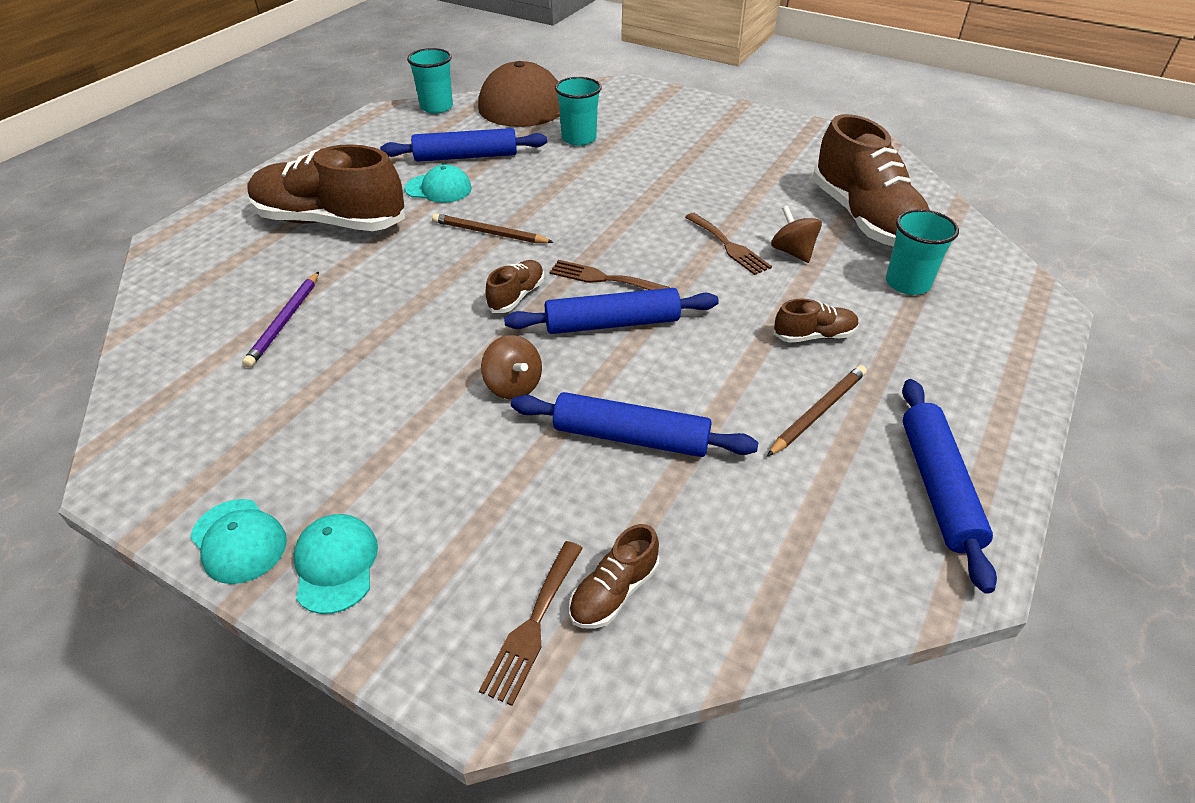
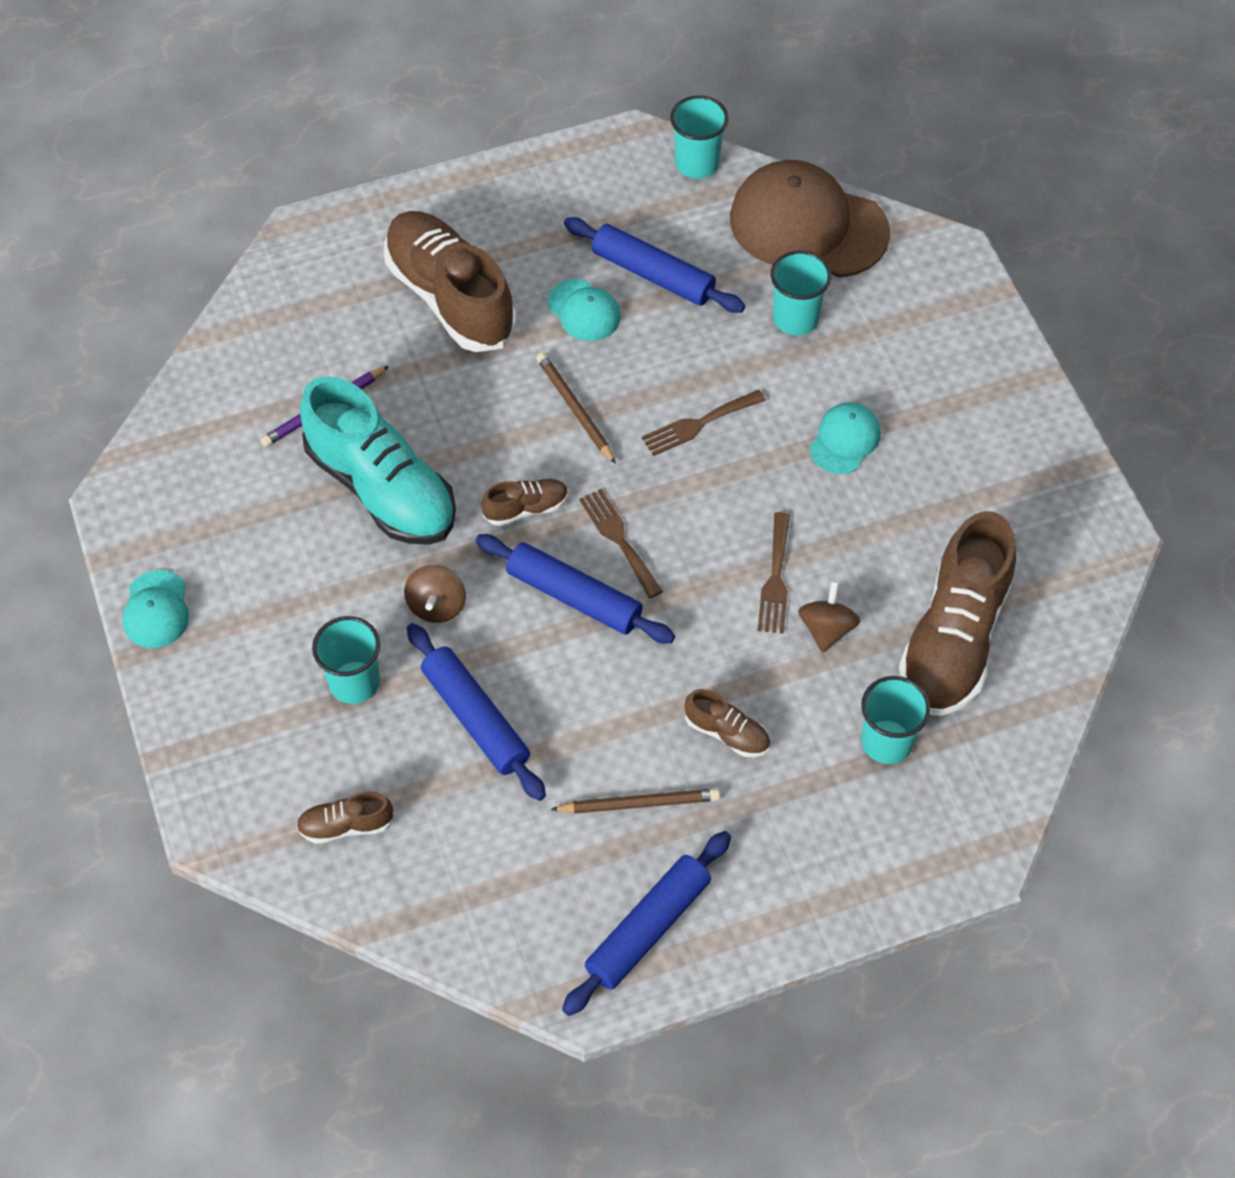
camera: 40 degrees right, 15 degrees up
(335, 564) = (199, 673): turquoise cap -> turquoise cap (845, 440)
(386, 342) = (382, 488): none -> turquoise shoe
(499, 477) = (354, 682): none -> turquoise cup
(533, 625) = (278, 809): brown fork -> brown fork (698, 424)

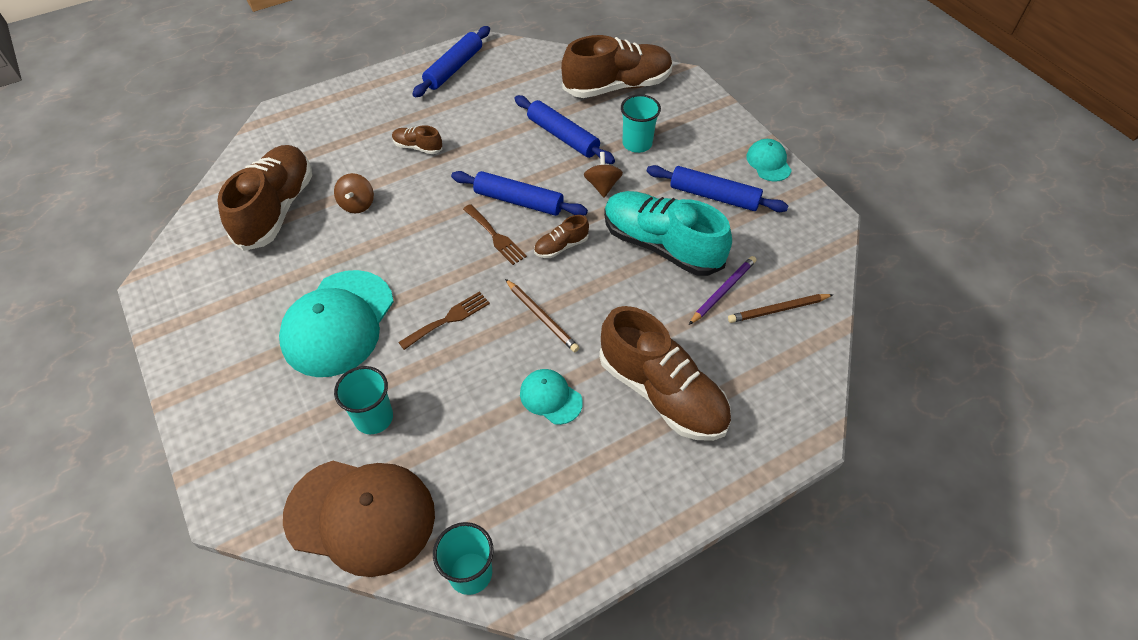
camera: 170 degrees right, 5 degrees down
(346, 825) = (617, 86): brown shoe -> brown shoe, size x2.25
(638, 804) = (464, 112): brown pencil -> brown pencil (778, 309)
(653, 274) = (498, 440): blue rolling pin -> blue rolling pin (714, 196)
(775, 579) = (390, 227): brown fork -> none
(845, 440) = (338, 323): turquoise cap -> turquoise cap, size x2.06
(887, 742) = (324, 154): turquoise cup -> none

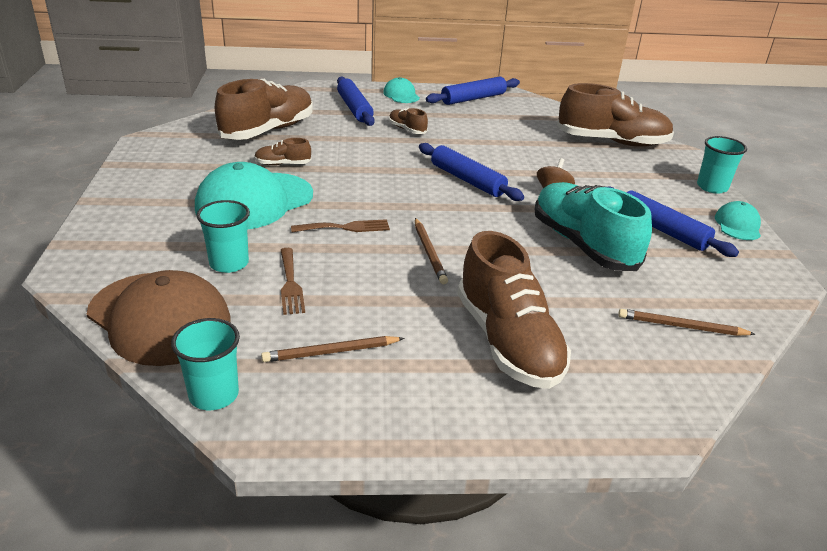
camera: 25 degrees right, 20 degrees down
(357, 204) = (331, 145): brown spinning top -> none
(495, 236) = (429, 194): brown fork -> brown fork (290, 284)
(533, 476) = (331, 352): none -> brown pencil
(550, 397) = (393, 306): turquoise cap -> turquoise cap (401, 95)
(561, 246) = (484, 216): brown shoe -> brown shoe (283, 164)
(563, 136) = (538, 156): blue rolling pin -> blue rolling pin (354, 108)
(637, 143) = (606, 178): turquoise cup -> turquoise cup (712, 187)
(723, 291) = (627, 294): purple pencil -> none

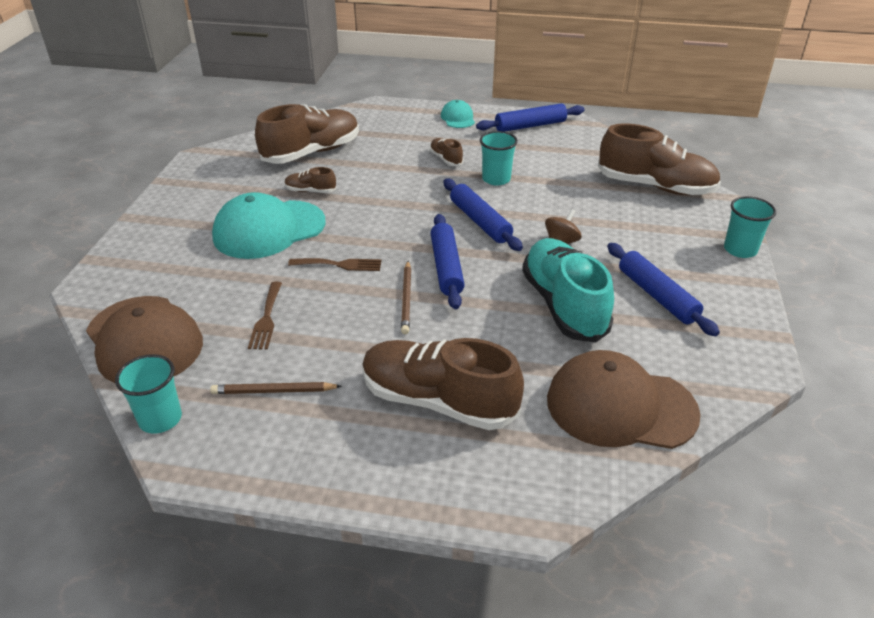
camera: 15 degrees right, 5 degrees up
(229, 263) = (222, 292): turquoise cup -> turquoise cup (496, 179)
(354, 108) = (404, 131): blue rolling pin -> blue rolling pin (446, 267)
(508, 341) = (438, 401): brown shoe -> brown shoe turned 120 degrees clockwise
(682, 326) = (620, 406): brown pencil -> brown cap
(738, 225) = (745, 298): turquoise cap -> none

